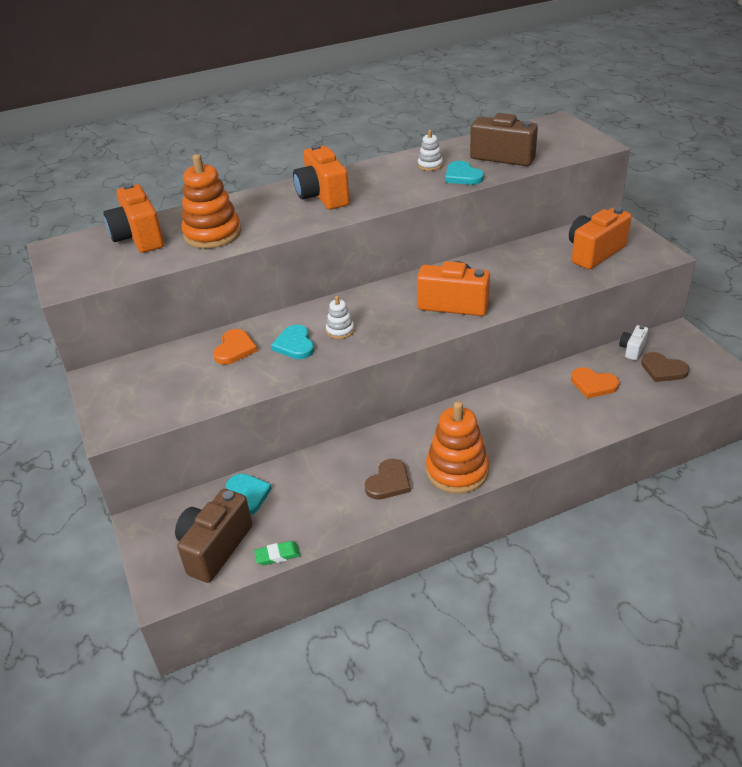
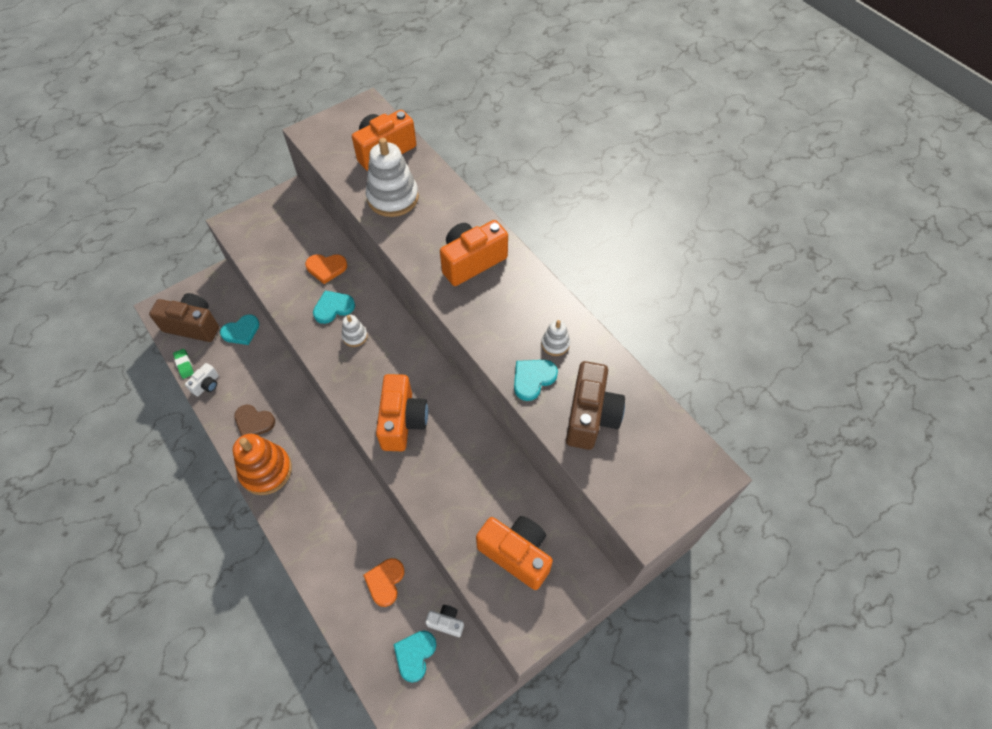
camera: 75 degrees right, 20 degrees up
(212, 234) = (393, 198): orange stacking toy -> white stacking toy
(319, 529) = (207, 385): none -> white camera
(663, 369) = (415, 655): brown heart -> turquoise heart

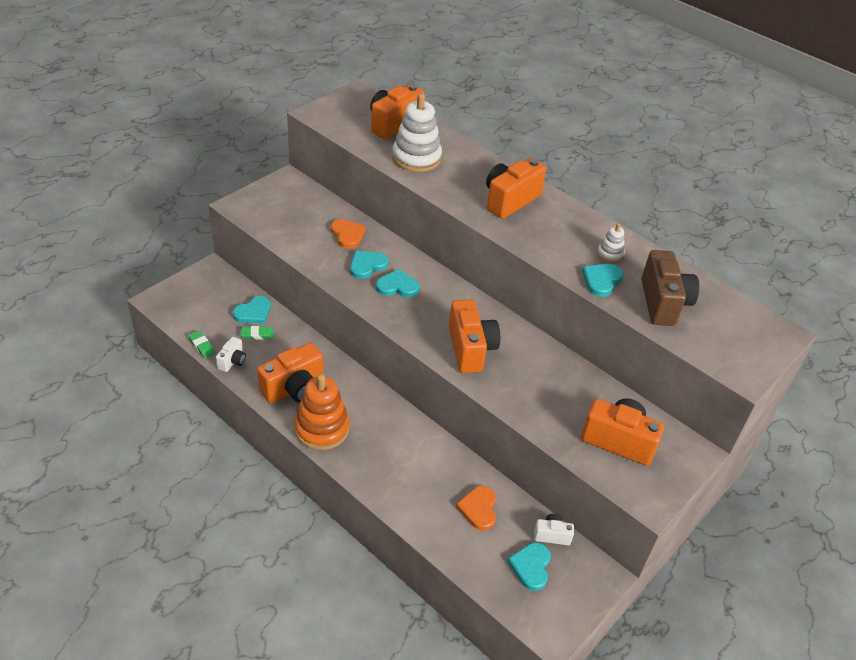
camera: 15 degrees left, 15 degrees down
(193, 326) = (200, 312): brown camera -> none
(238, 357) = (257, 334): none -> green eraser
(254, 422) = (294, 388): brown heart -> orange camera
(326, 268) = (347, 235): orange heart -> orange heart turned 105 degrees counterclockwise
(355, 336) = (397, 286): white stacking toy -> turquoise heart

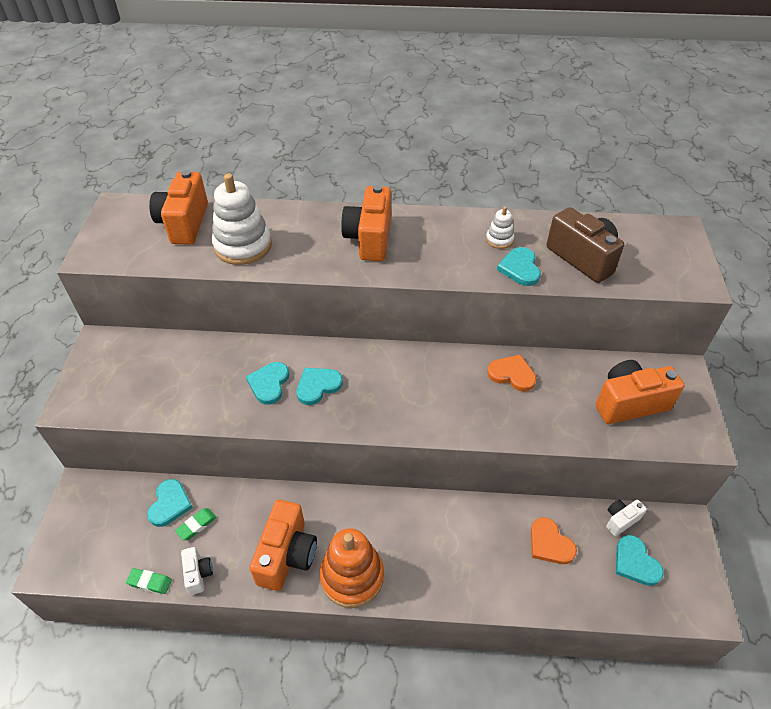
camera: 35 degrees left, 5 degrees up
(347, 235) = (219, 364): orange heart -> orange heart (512, 374)
(470, 349) = (440, 404): orange camera -> none

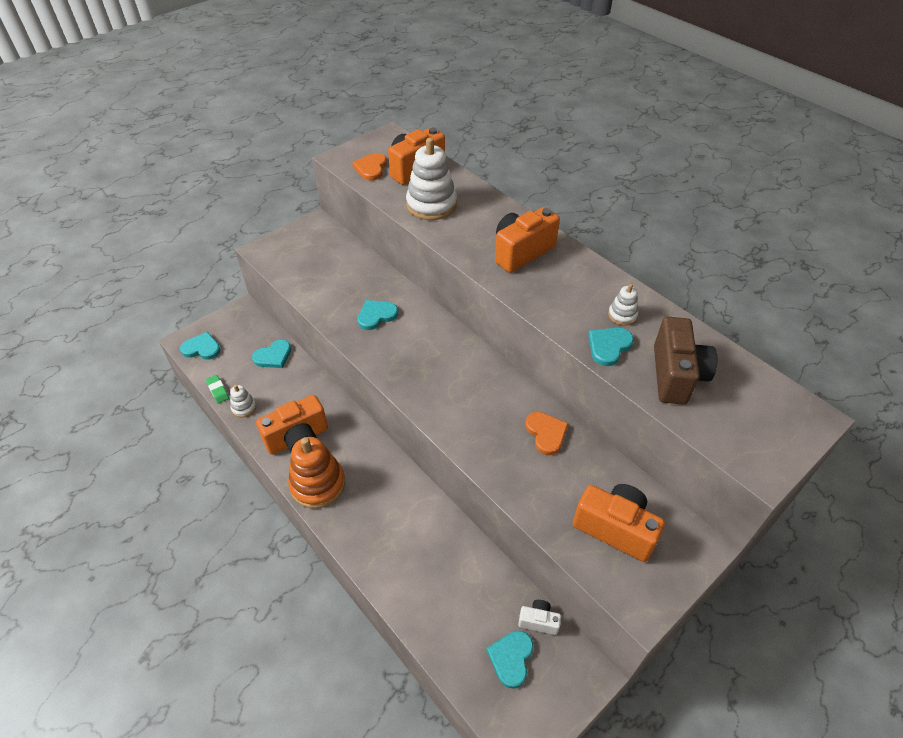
camera: 45 degrees right, 0 degrees up
(196, 525) = (273, 380): green eraser -> none
(198, 574) = (244, 407): white camera -> white stacking toy
(318, 386) = (403, 339): turquoise heart -> turquoise heart (202, 348)
(550, 543) = (464, 585): orange heart -> orange heart (371, 168)

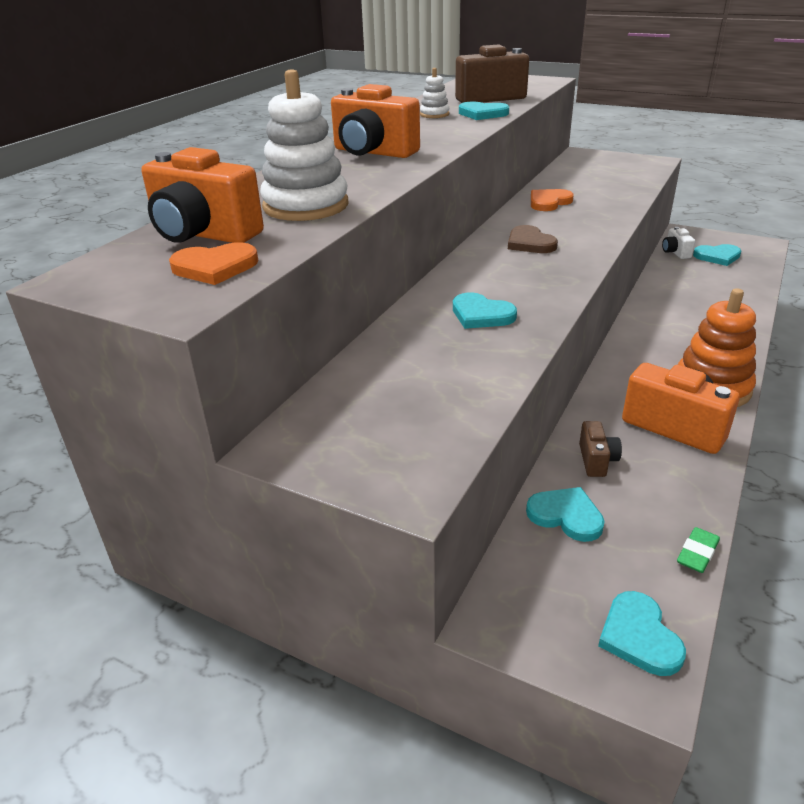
camera: 110 degrees left, 15 degrees down
(244, 407) = (691, 503): white stacking toy -> none
(298, 387) = (596, 460): none -> brown camera
(464, 381) = (530, 243): none -> brown heart
(615, 528) = (606, 173): orange camera -> none

